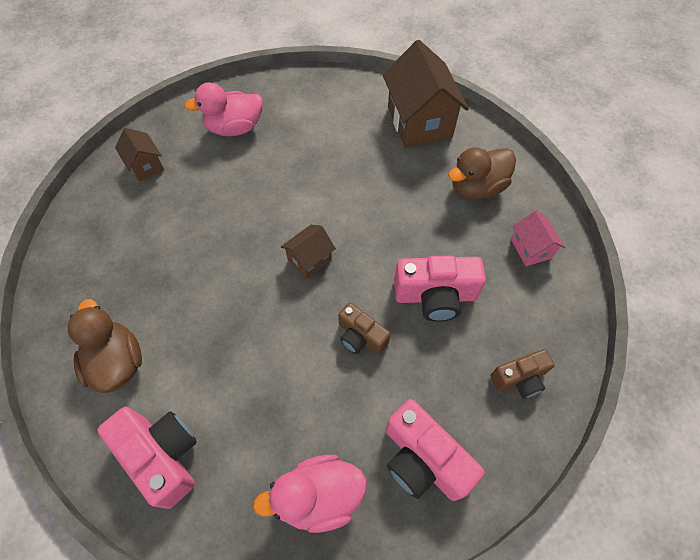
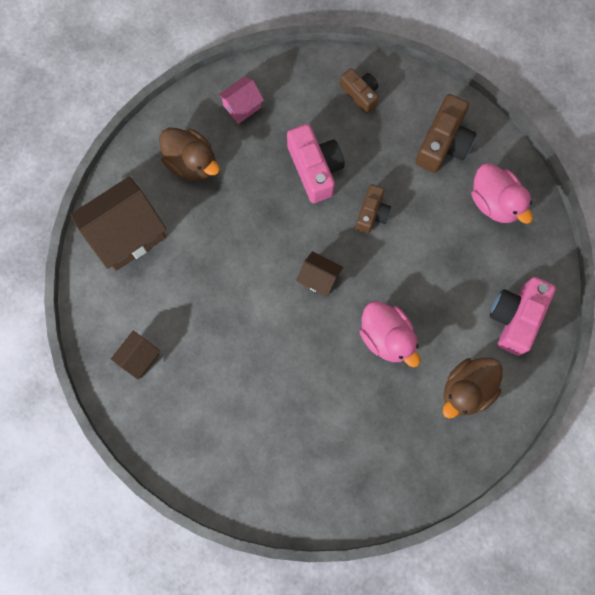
camera: 110 degrees left, 15 degrees up
(146, 166) = (274, 478): brown house -> brown house (139, 358)
(234, 128) = (195, 413): pink duck -> pink duck (386, 337)
(423, 459) = (443, 143): pink camera -> brown camera

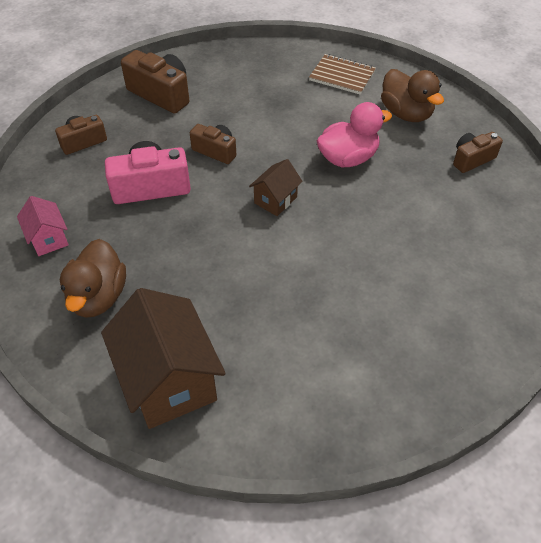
camera: 80 degrees left, 25 degrees down
(139, 358) = (342, 386): brown house -> none
(191, 163) = (98, 297): brown duck -> brown duck turned 135 degrees clockwise
(409, 458) = (472, 159): none -> brown camera
(495, 202) = (230, 72): pink duck -> none
(515, 318) = (342, 76): pink camera -> brown notebook

